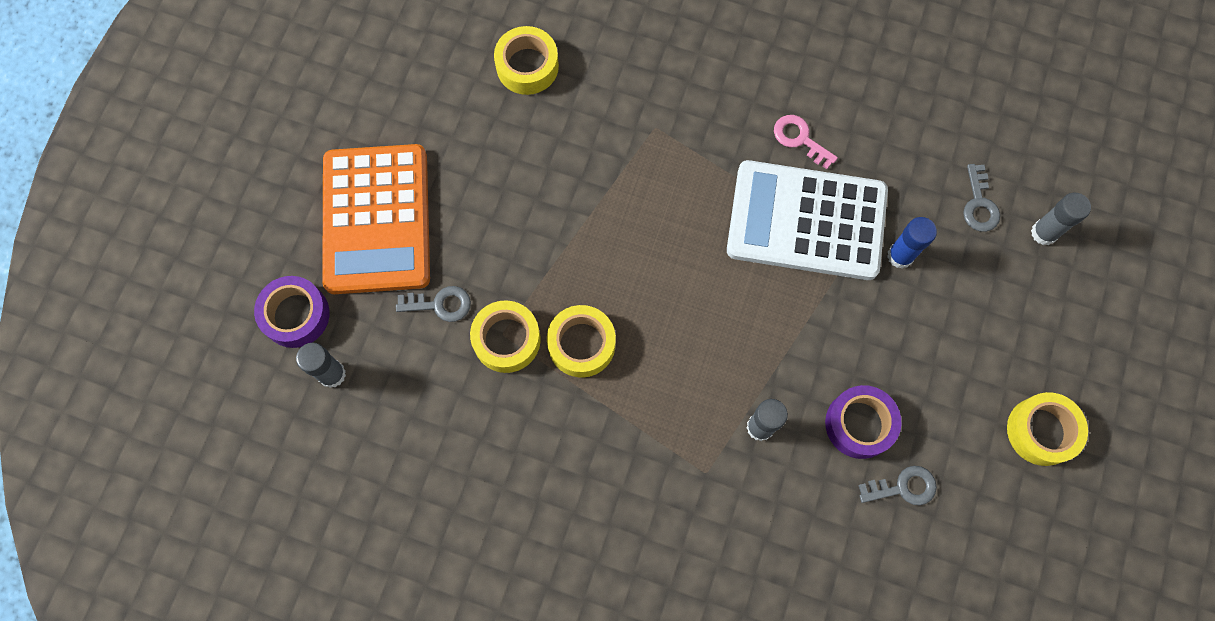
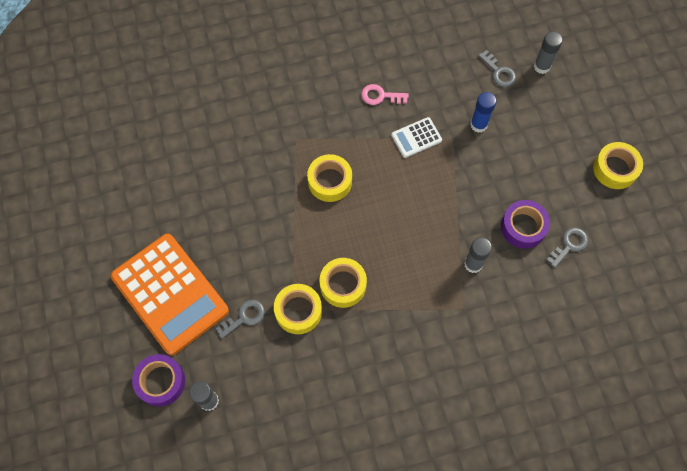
camera: 35 degrees left, 5 degrees down
(527, 66) = (196, 150): yellow tape -> yellow tape (330, 181)
(806, 221) = (416, 138): white calculator -> white calculator, size x0.44

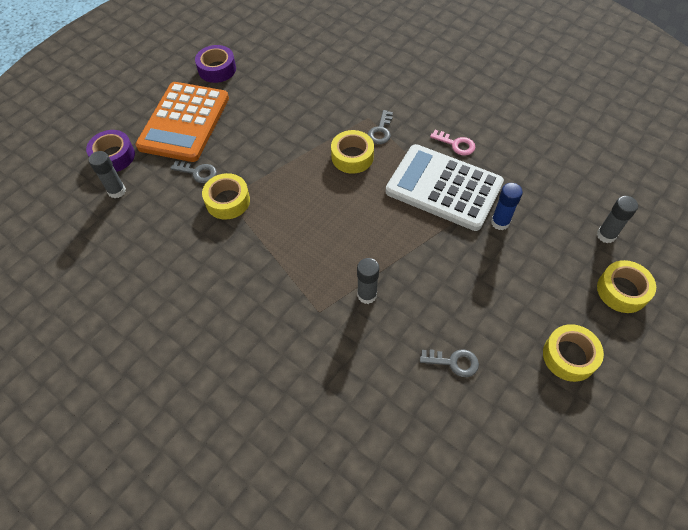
camera: 55 degrees right, 10 degrees down
(343, 285) = (272, 216): yellow tape -> yellow tape (622, 291)
(380, 96) = (456, 144): pink key -> pink key turned 150 degrees clockwise
(416, 138) = (443, 188): white calculator -> white calculator, size x2.28
(499, 72) = (564, 207): grey key -> grey key (381, 131)
(523, 227) = (436, 313): purple tape -> purple tape (217, 69)

